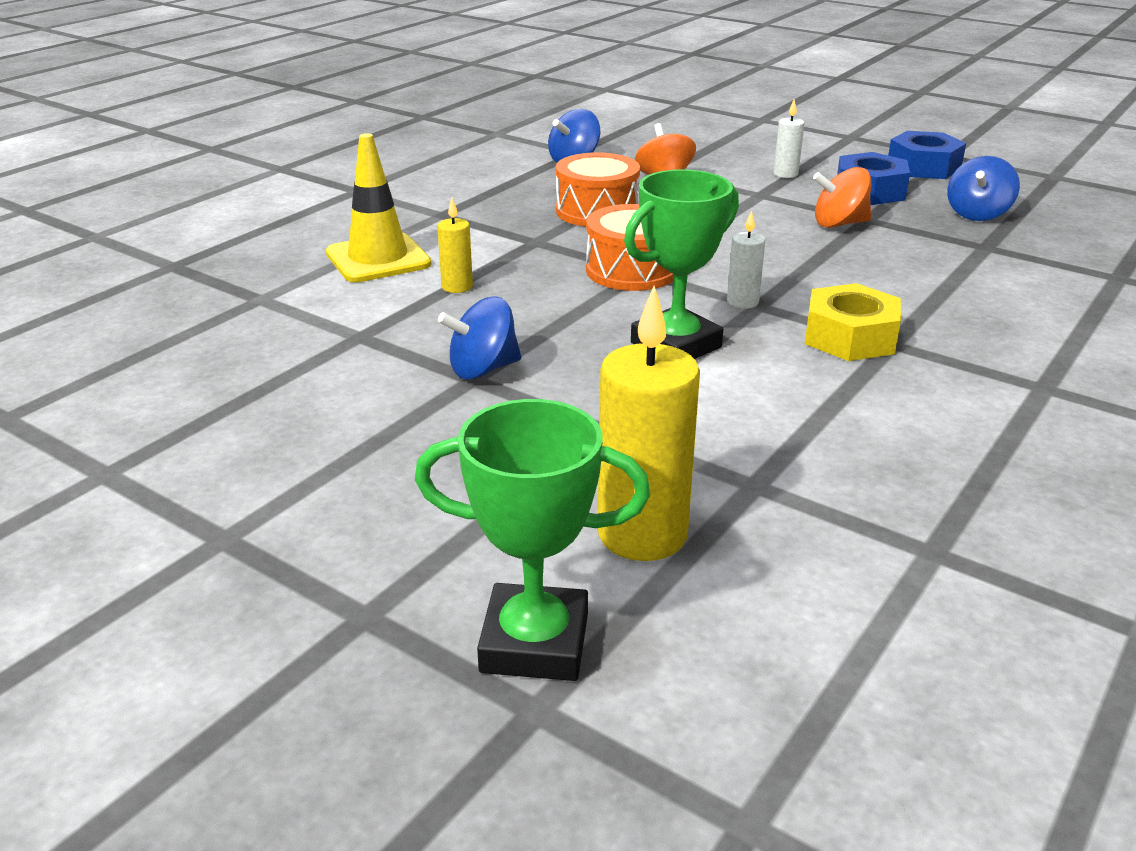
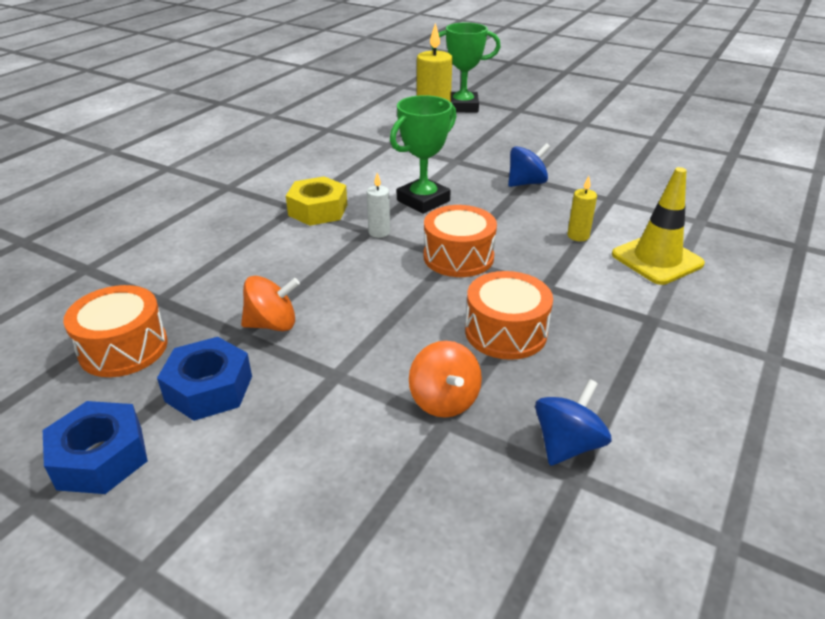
camera: 175 degrees right, 5 degrees up
(785, 174) = (293, 425): white candle -> none
(977, 214) = (123, 348): blue spinning top -> orange drum

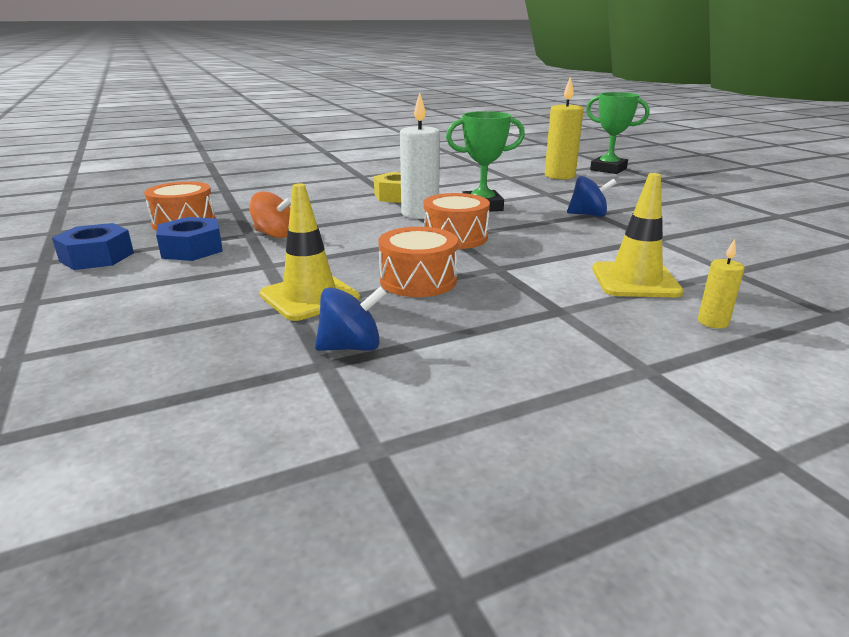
camera: 35 degrees right, 10 degrees down
(379, 232) = (420, 214): white candle -> white candle, size x2.01
(444, 400) = (310, 297): orange spinning top -> yellow traffic cone
(578, 236) = (580, 250): yellow candle -> yellow candle (712, 322)

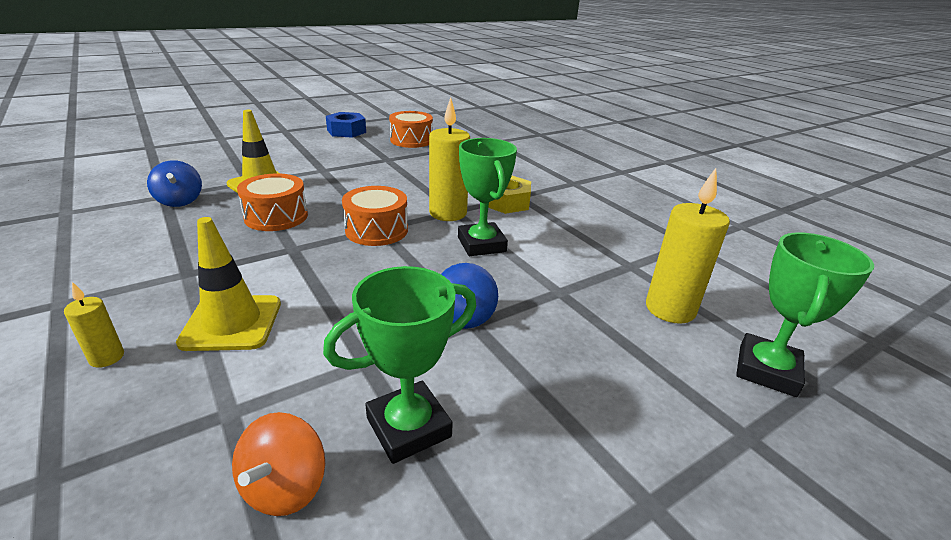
camera: 80 degrees right, 5 degrees up
(192, 249) = (357, 148): blue nut -> none
(274, 235) = (385, 166): orange spinning top -> orange spinning top (285, 487)
(420, 214) = (448, 213): white candle -> yellow candle
(704, 229) = (408, 427): none -> green trophy

